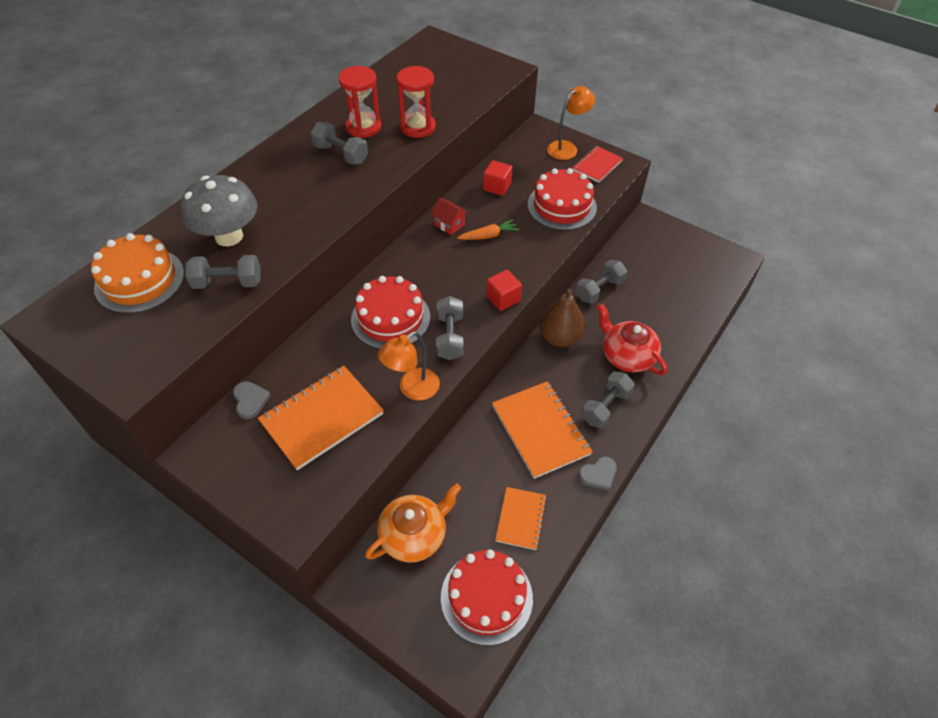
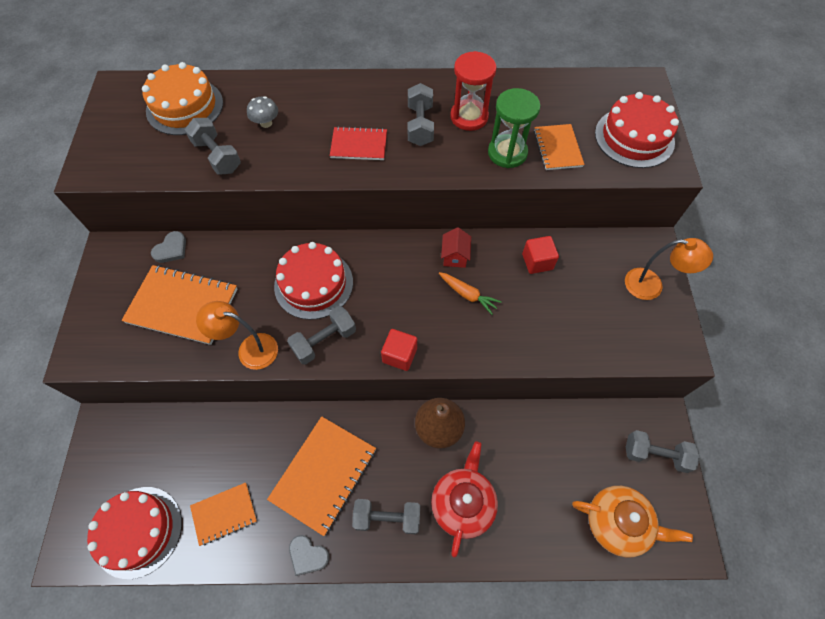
camera: 55 degrees right, 10 degrees up
(229, 236) = (266, 123): grey mushroom -> grey mushroom, size x0.45
(414, 535) = (166, 439): orange teapot -> orange teapot (618, 523)
(418, 127) = (507, 153): red hourglass -> green hourglass
(441, 104) = (557, 148): none -> orange notebook
(562, 206) = (562, 331): red cake -> red cake (634, 137)
(597, 165) = (653, 329): red notebook -> red notebook (359, 145)
(599, 290) = (526, 428): grey dumbbell -> grey dumbbell (655, 454)

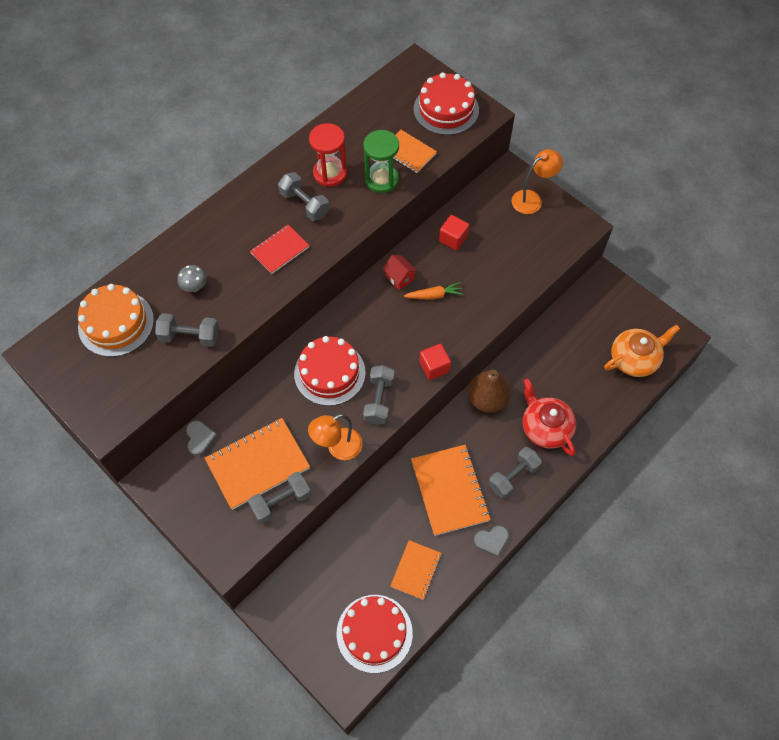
camera: 45 degrees left, 0 degrees up
(655, 454) = (618, 303): grey dumbbell -> grey dumbbell (281, 502)

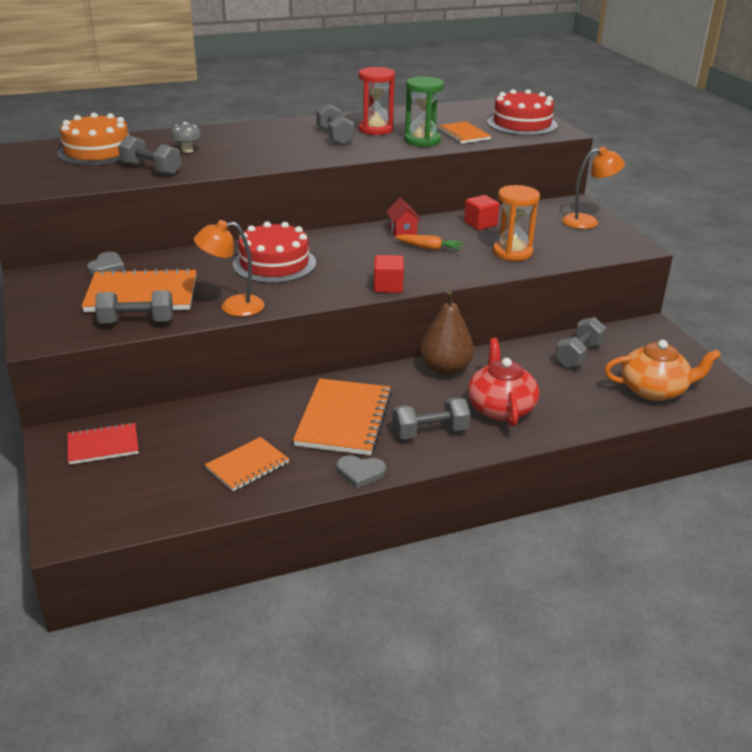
camera: 25 degrees right, 30 degrees down
(280, 250) = (286, 151): red notebook -> red notebook (103, 445)
(374, 633) = (150, 498): red cake -> none
(379, 400) = (308, 291): grey dumbbell -> grey dumbbell (578, 355)
(498, 274) = (512, 252): none -> orange hourglass

